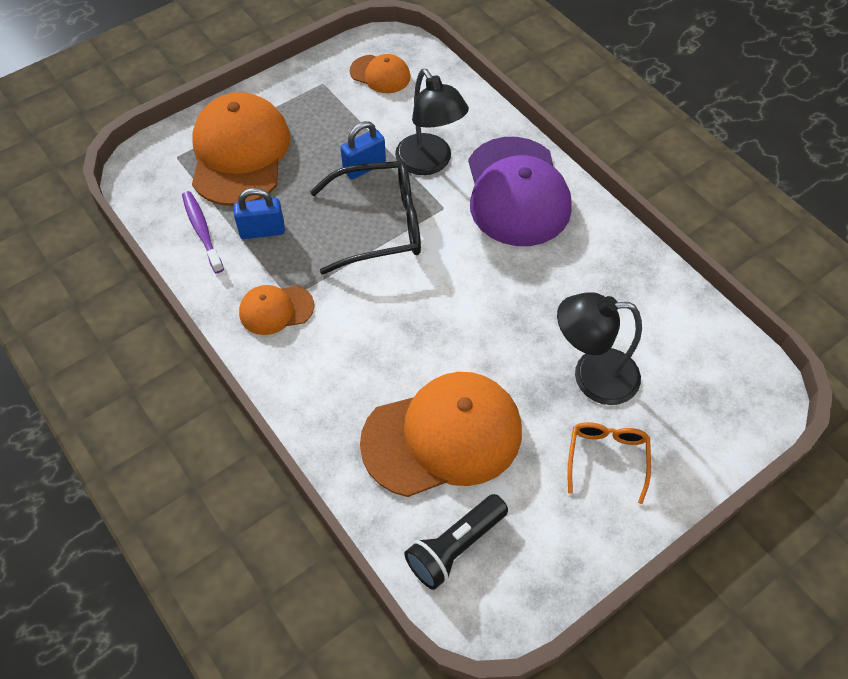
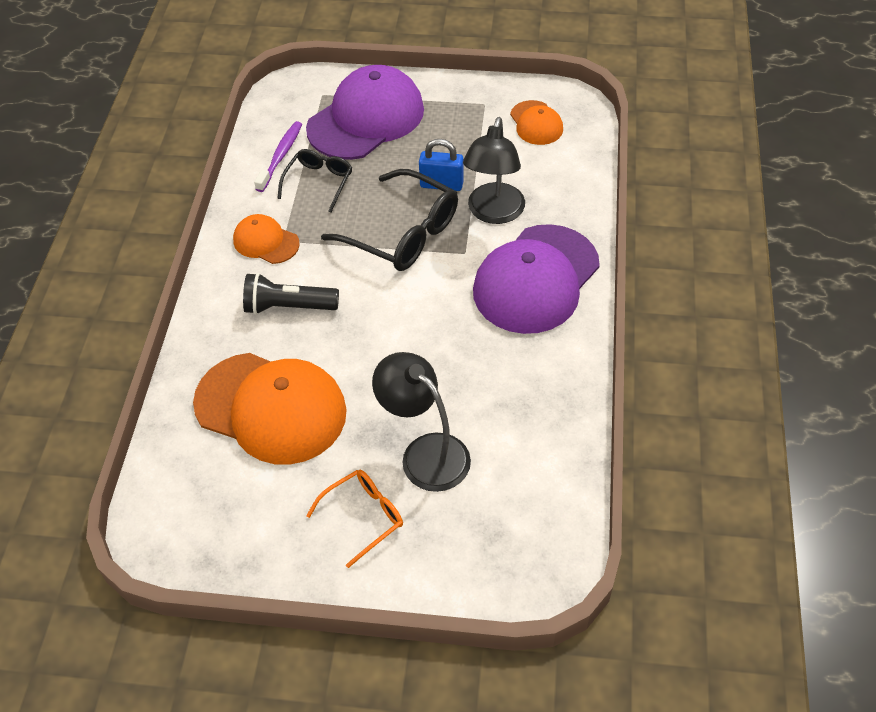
camera: 45 degrees right, 5 degrees down
(240, 153) = (366, 119): orange cap -> purple cap
(262, 231) = (319, 182): blue padlock -> black glasses
(455, 546) = (192, 484): black flashlight -> black flashlight (288, 307)

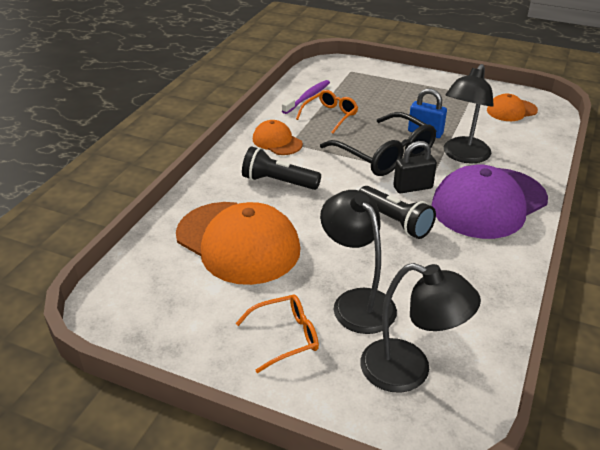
camera: 15 degrees right, 15 degrees down
(319, 182) = (330, 116): black glasses -> orange glasses
(366, 119) = (378, 88): purple cap -> none
(438, 333) = (395, 221): none -> black flashlight
(447, 277) = (412, 187): none -> black padlock
(498, 522) = (409, 371): none -> black lamp
(536, 123) = (511, 110): orange cap -> orange cap turned 75 degrees clockwise

